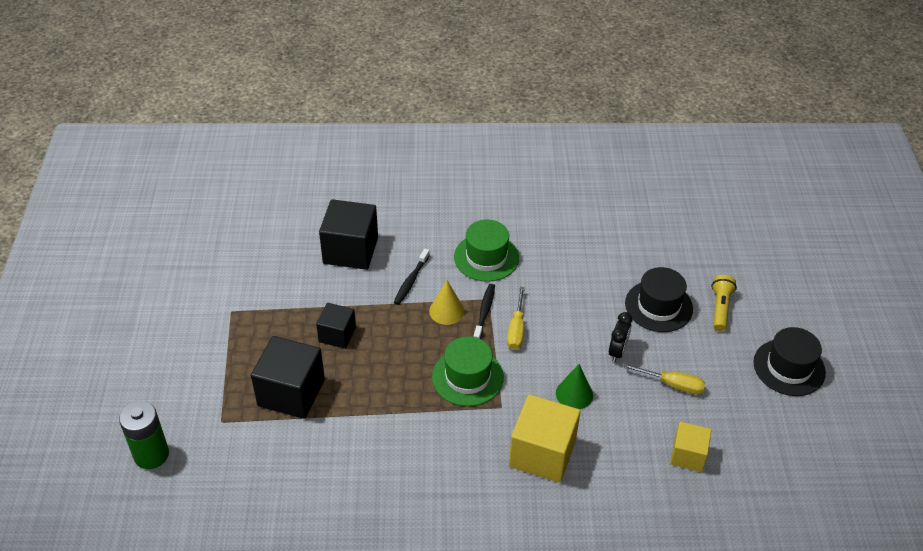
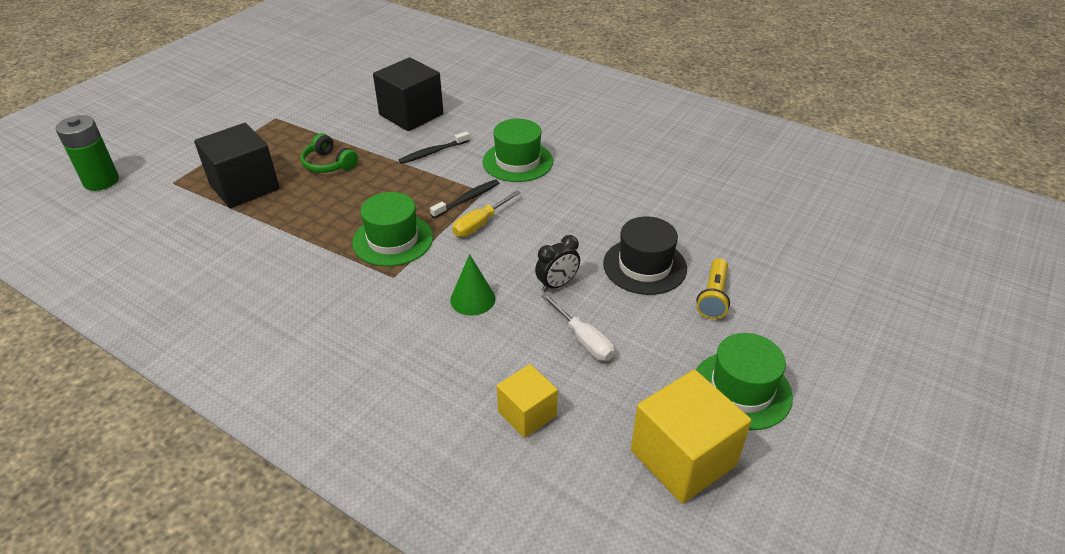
camera: 35 degrees right, 5 degrees down
(337, 335) = (328, 164): black cube -> green headphones
(446, 311) = (436, 185): yellow cone -> none
(542, 453) = (383, 332): yellow cube -> yellow cube (683, 458)
(672, 384) = (583, 340): yellow screwdriver -> white screwdriver
(720, 308) = (713, 297): yellow flashlight -> yellow flashlight turned 150 degrees clockwise
(789, 367) = (741, 390): black hat -> green hat

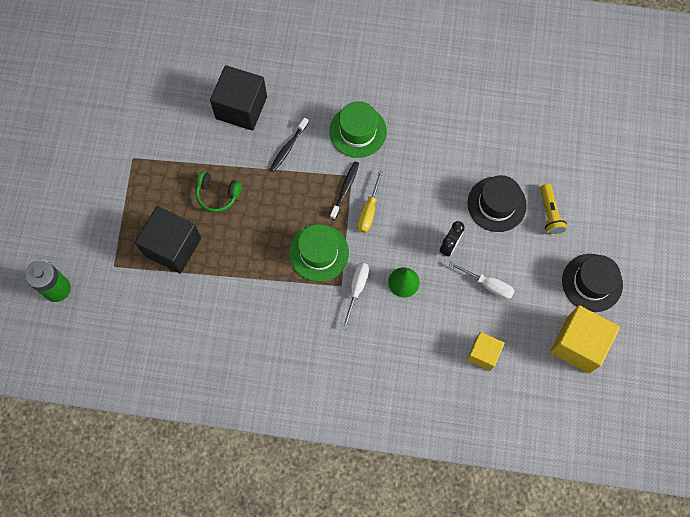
camera: 25 degrees left, 30 degrees up
(409, 286) = (356, 289): none -> white screwdriver
(741, 390) = (592, 282): green hat -> black hat

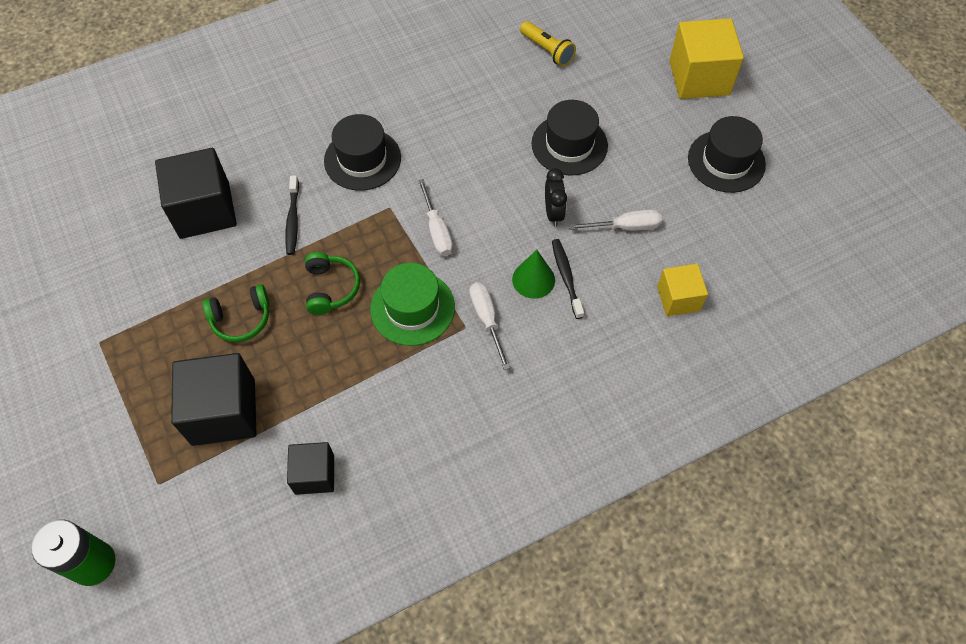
camera: 35 degrees left, 10 degrees down
(197, 317) = (314, 474): none -> black cube
(280, 208) = (331, 288): none -> green headphones
(345, 189) = (392, 225): black toothbrush -> black toothbrush (566, 278)
(358, 131) = (362, 159): green hat -> black hat
(369, 211) = (437, 230): yellow screwdriver -> white screwdriver
(550, 214) = (630, 123): yellow flashlight -> yellow flashlight (547, 50)
(578, 344) = (764, 227): yellow cube -> yellow cube (699, 78)

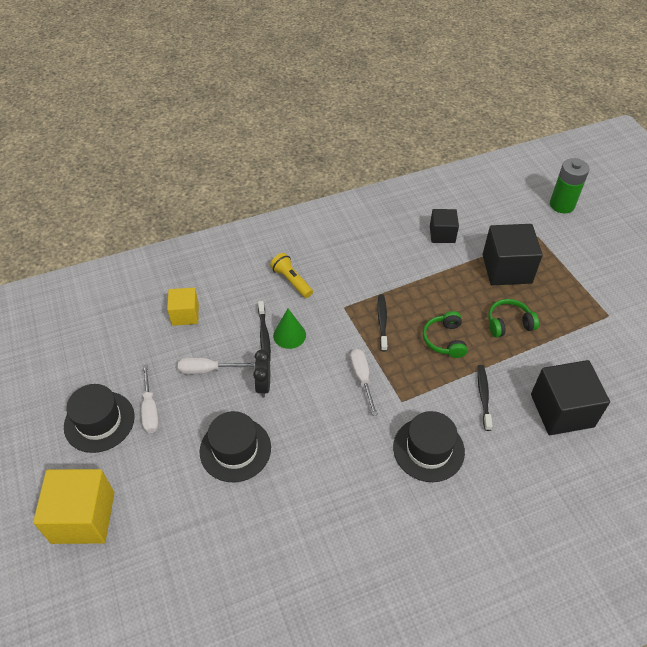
camera: 175 degrees left, 10 degrees down
(412, 308) = (382, 322): green hat -> black toothbrush
(486, 320) = (328, 310): white screwdriver -> white screwdriver (150, 410)
(547, 50) = (232, 569): yellow flashlight -> yellow flashlight (291, 281)

